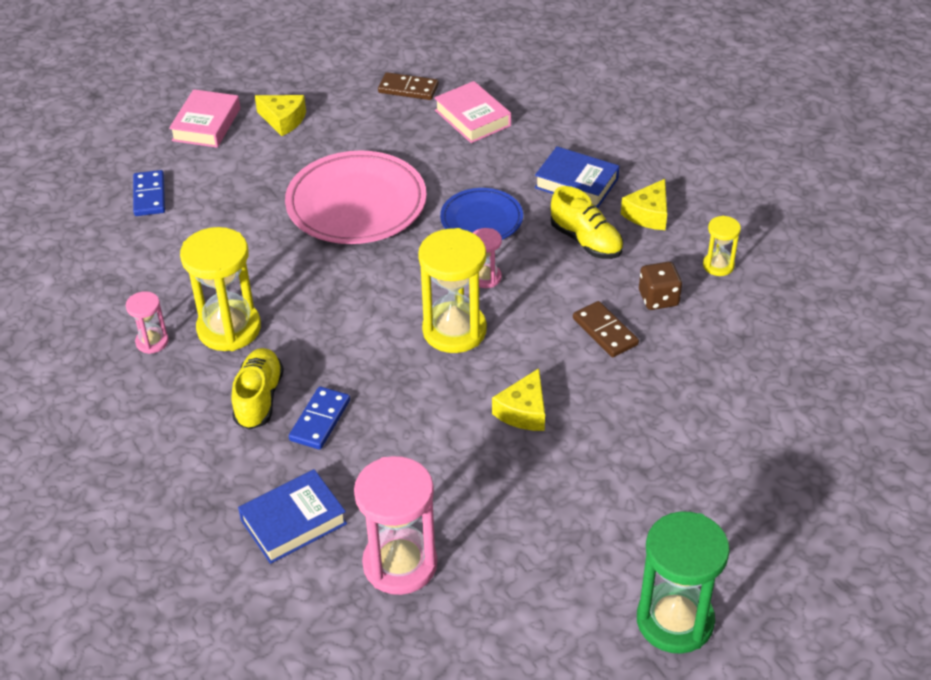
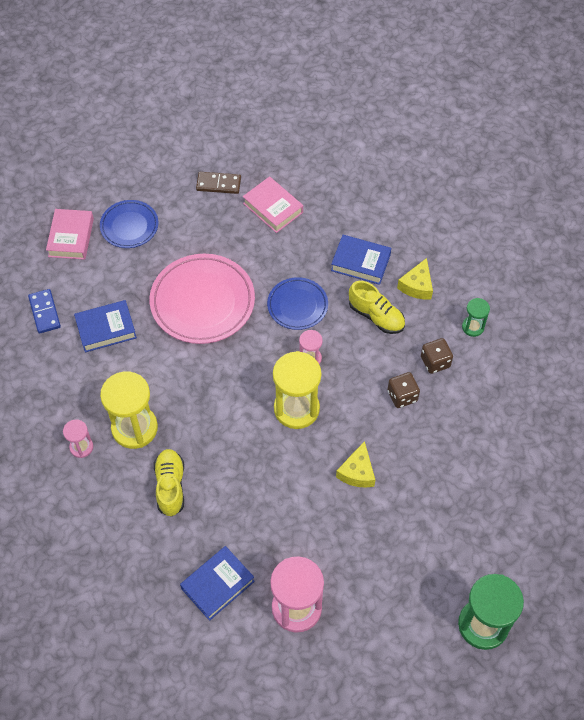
camera: 10 degrees left, 15 degrees up
(223, 220) = (106, 329): none -> blue book
(283, 120) = (129, 226): yellow cheese -> blue plate
(320, 420) = (217, 499): blue domino -> none
(605, 331) = (402, 396): brown domino -> brown dice
(718, 265) = (473, 327): yellow hourglass -> green hourglass

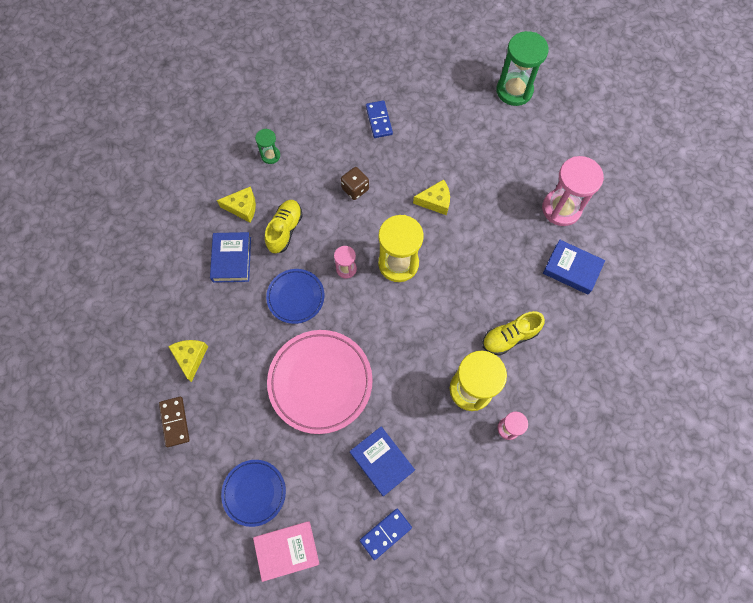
camera: 110 degrees left, 10 degrees up
(273, 208) = (191, 357): pink book -> yellow cheese
(435, 362) = (314, 174): brown dice -> none
(486, 449) = (379, 120): none -> blue domino

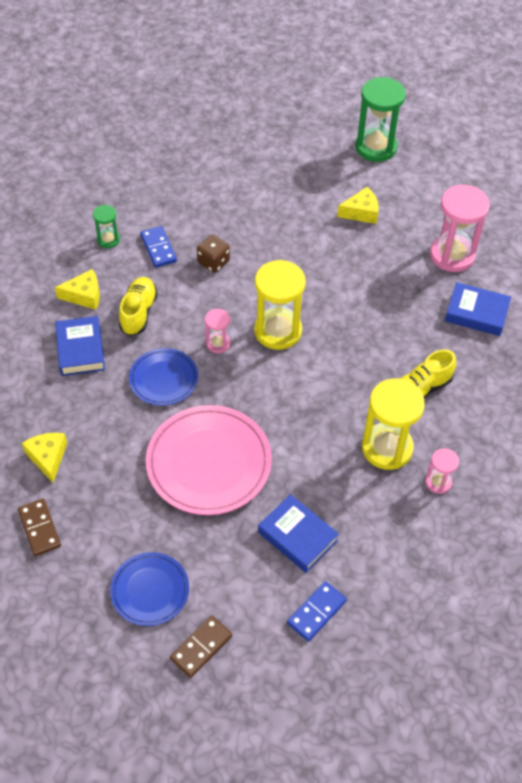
camera: 10 degrees left, 15 degrees down
(287, 550) = (201, 647): pink book -> brown domino
(379, 120) = (228, 192): blue domino -> blue domino (158, 248)
(435, 201) = (308, 264): yellow cheese -> yellow cheese (361, 212)

